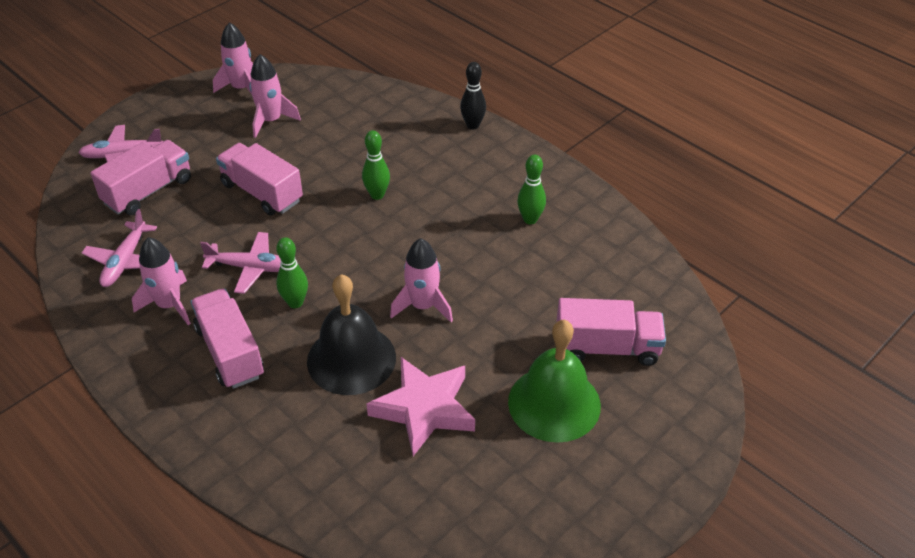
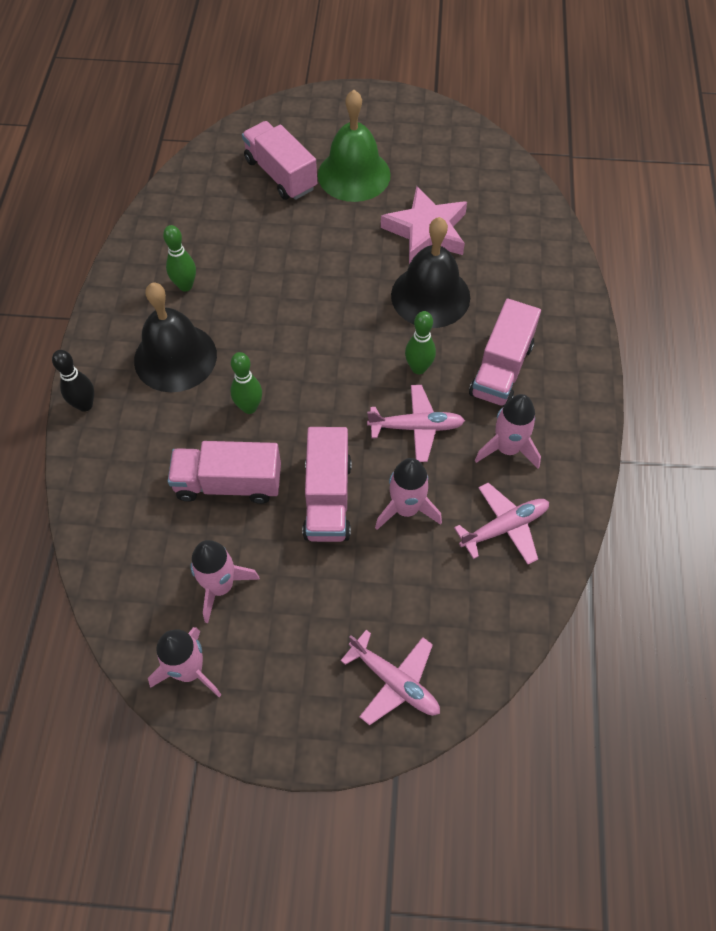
camera: 130 degrees left, 15 degrees up
(148, 191) = (416, 598): pink truck -> pink truck (228, 483)
(251, 268) = (416, 427): pink plane -> pink plane turned 120 degrees clockwise
(423, 306) = (342, 290): pink rocket -> pink rocket (406, 509)
(465, 182) = (175, 357): none -> black bell

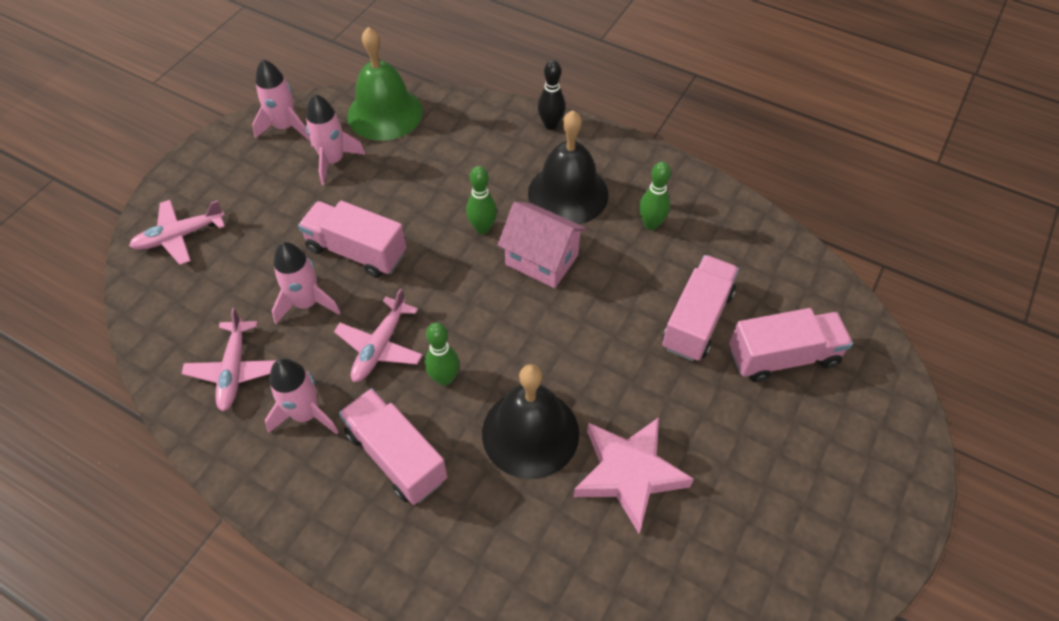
camera: 115 degrees right, 5 degrees down
(228, 483) = (417, 191): pink truck -> pink truck (697, 320)
(264, 348) = (542, 260): none -> pink house
(354, 174) = (756, 434): green bell -> green bell (385, 113)

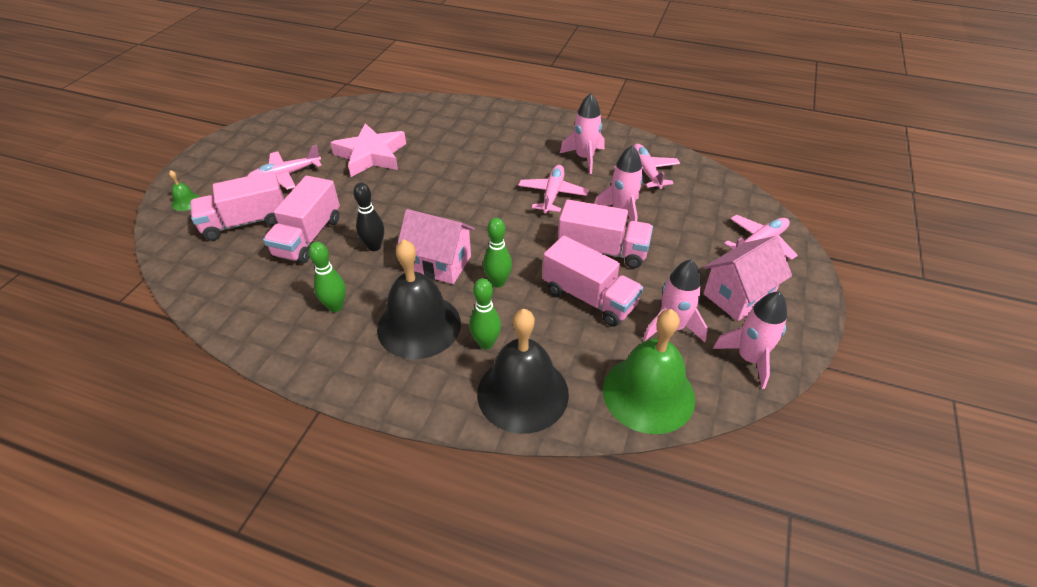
camera: 170 degrees right, 10 degrees down
(251, 181) = (738, 296): none -> pink house
(396, 456) = (518, 147): pink truck -> pink truck (589, 298)
(444, 378) = (500, 183): green bowling pin -> green bowling pin (486, 343)
(530, 433) = (435, 165): black bell -> black bell (522, 393)
(551, 125) = (444, 406): black bowling pin -> black bowling pin (374, 246)
(755, 445) = (285, 175): none -> pink plane
(880, 408) = (186, 202): none -> green bell

